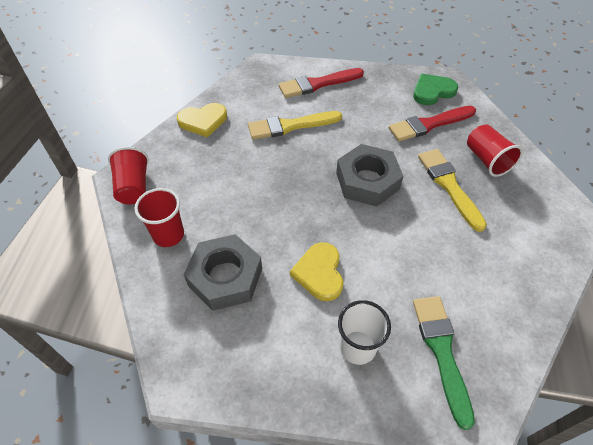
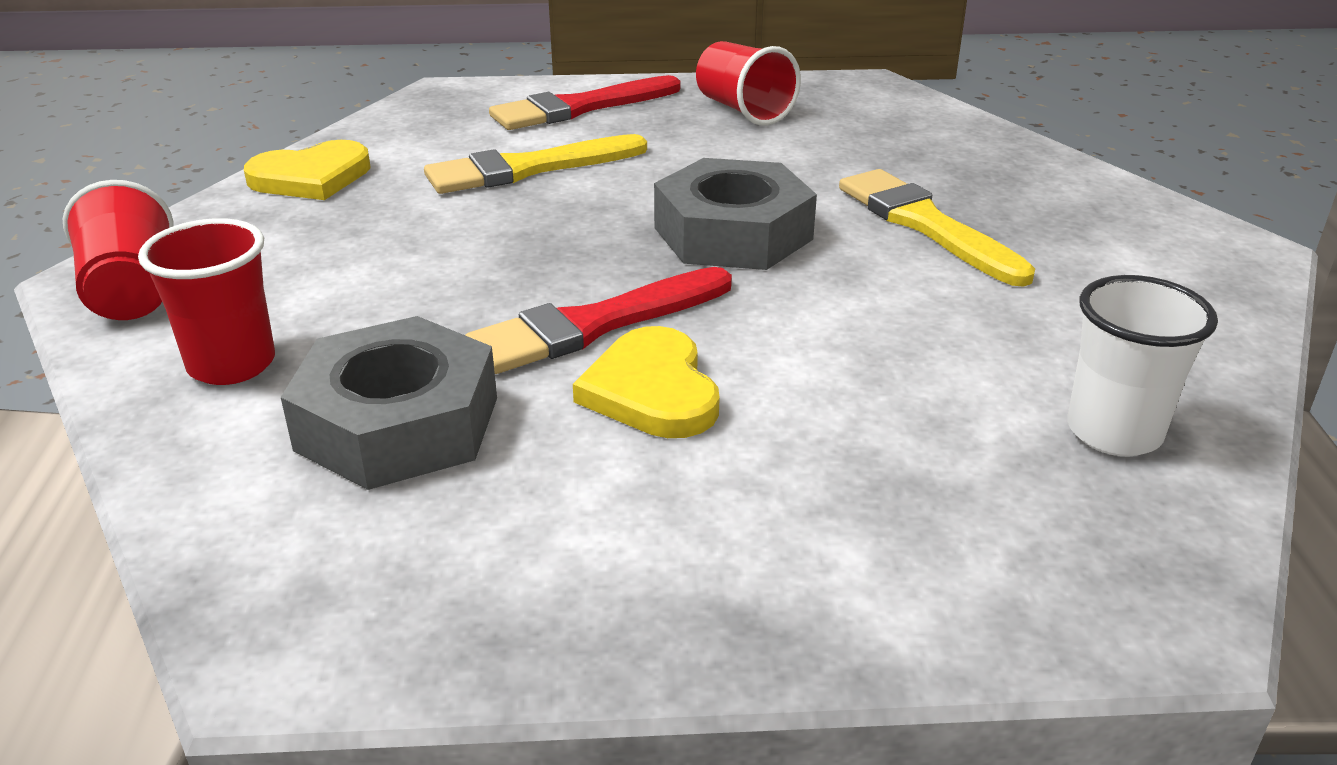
camera: 10 degrees left, 20 degrees down
(358, 347) = (788, 514): white cup -> white cup (1114, 432)
(429, 124) = (848, 144): red brush -> red brush (594, 325)
(432, 91) = (840, 100): green heart -> none
(441, 351) = (1011, 495): green brush -> none
(487, 160) = (996, 182): red cup -> red cup (743, 110)

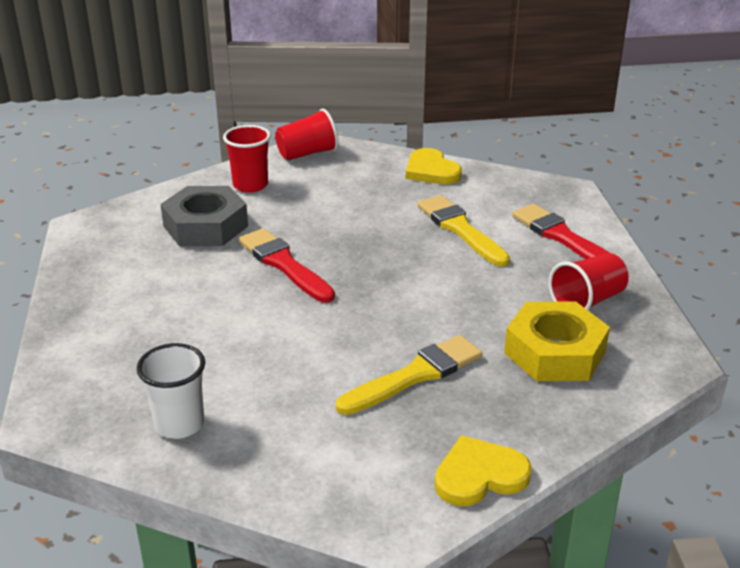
camera: 85 degrees right, 0 degrees up
(652, 390) = (226, 283): yellow heart -> yellow heart (479, 475)
(733, 233) = (389, 301): grey nut -> none
(859, 138) = (555, 352): none -> yellow nut

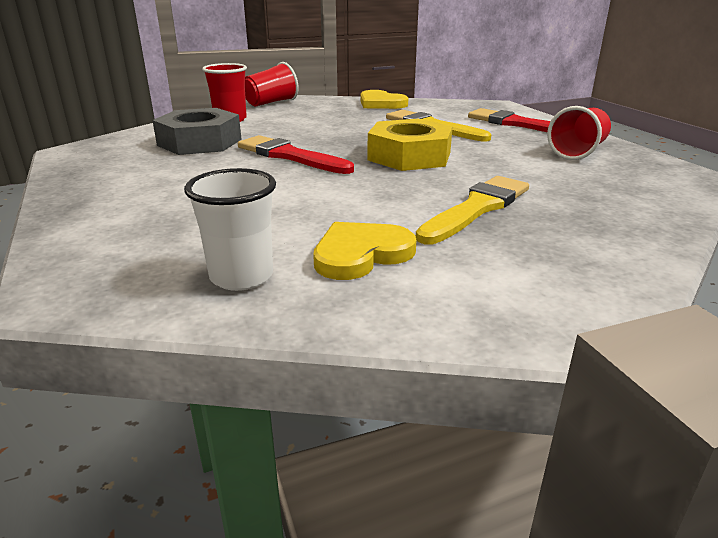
camera: 15 degrees left, 5 degrees down
(479, 475) = (620, 272): yellow heart -> yellow heart (361, 254)
(555, 352) = (587, 181): yellow nut -> yellow nut (409, 156)

